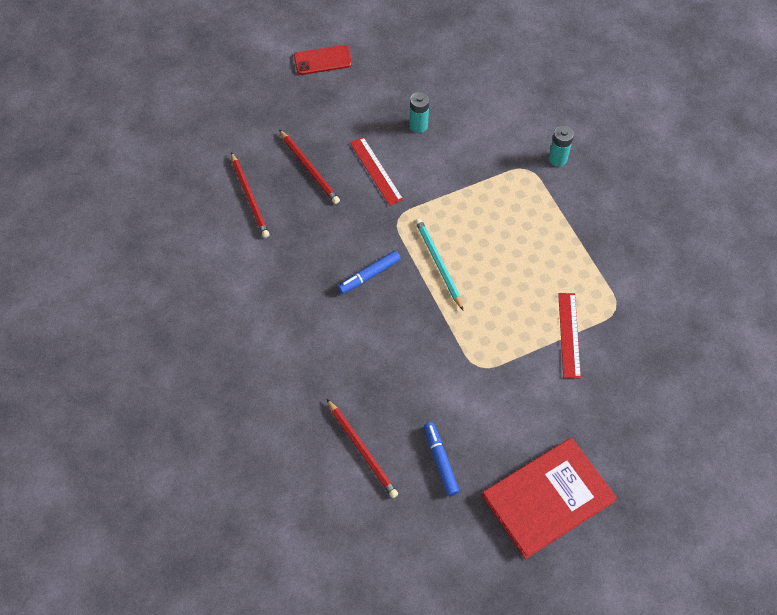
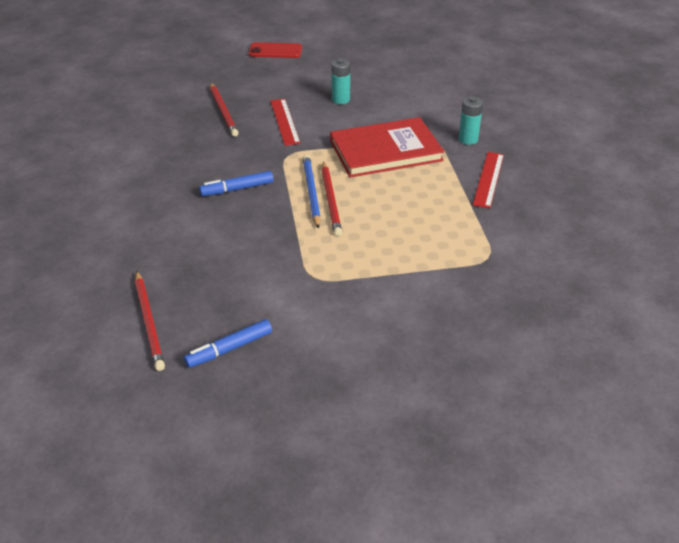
camera: 15 degrees right, 20 degrees down
(250, 197) = (157, 121): red pencil -> red pencil (331, 200)
(438, 263) = (311, 192): turquoise pencil -> blue pencil
(440, 461) = (229, 349): blue marker -> blue marker turned 120 degrees counterclockwise
(548, 499) = (338, 411): red book -> red book (385, 151)
(569, 335) = (426, 269): red ruler -> red ruler (488, 179)

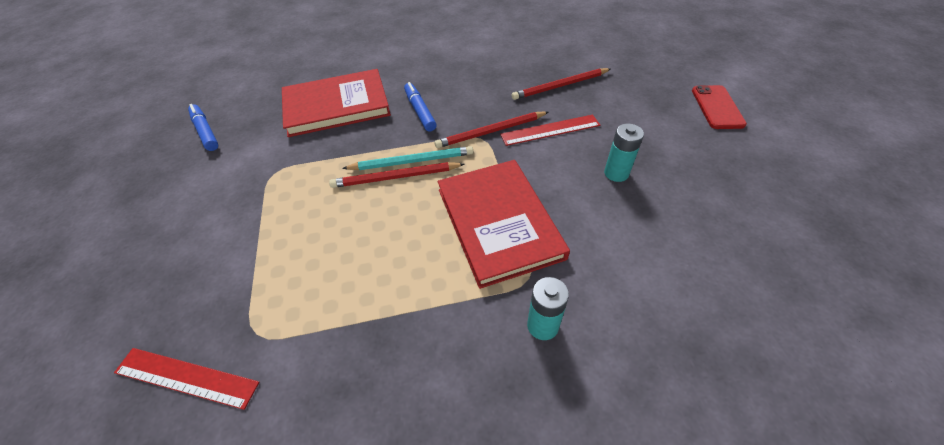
camera: 90 degrees right, 10 degrees up
(149, 322) = (254, 89): red pencil -> red pencil (491, 132)
(210, 246) = (336, 106): none -> red book
(311, 192) = (412, 161): blue pencil -> turquoise pencil
(488, 179) = (433, 349): red ruler -> red ruler (186, 377)

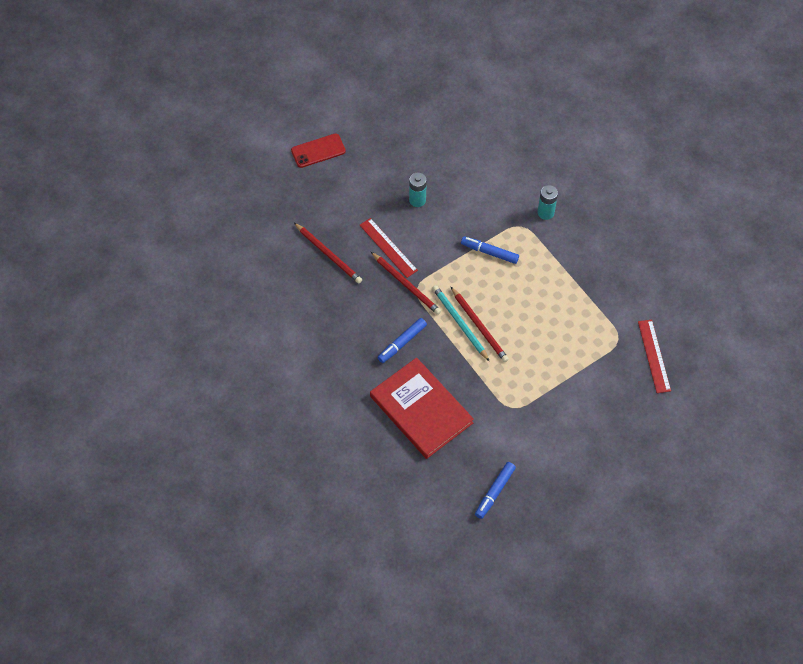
camera: 115 degrees left, 10 degrees up
(498, 222) = (489, 252): red book -> blue marker

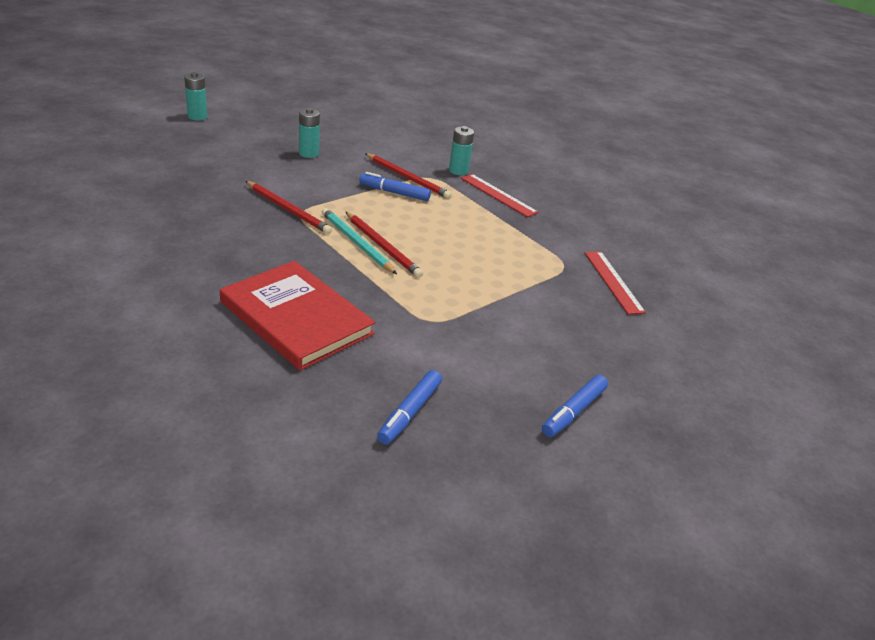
camera: 10 degrees left, 25 degrees down
(318, 151) = (197, 117): red phone -> turquoise battery
(328, 254) = (190, 182): red pencil -> red pencil (407, 178)
(388, 247) = (268, 182): red ruler -> red ruler (498, 195)
(402, 343) = (276, 255): blue marker -> blue marker (573, 412)

